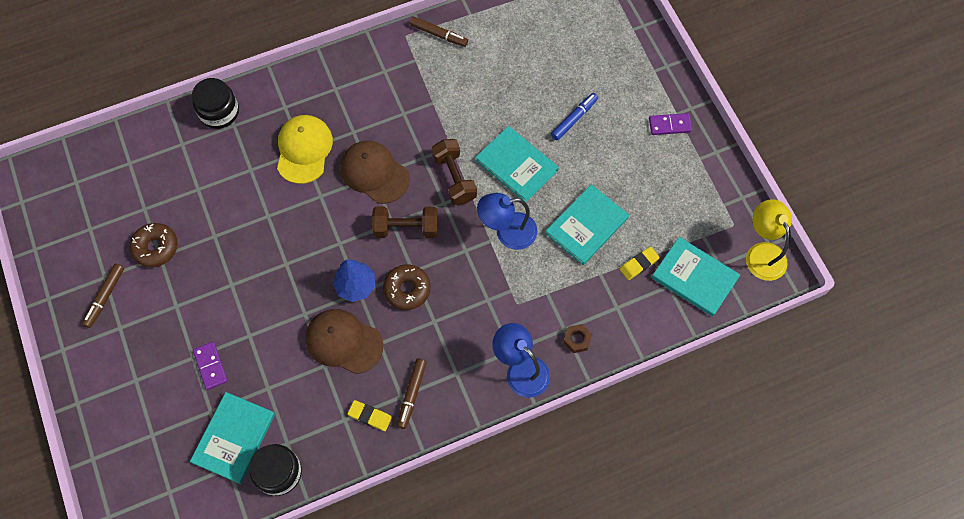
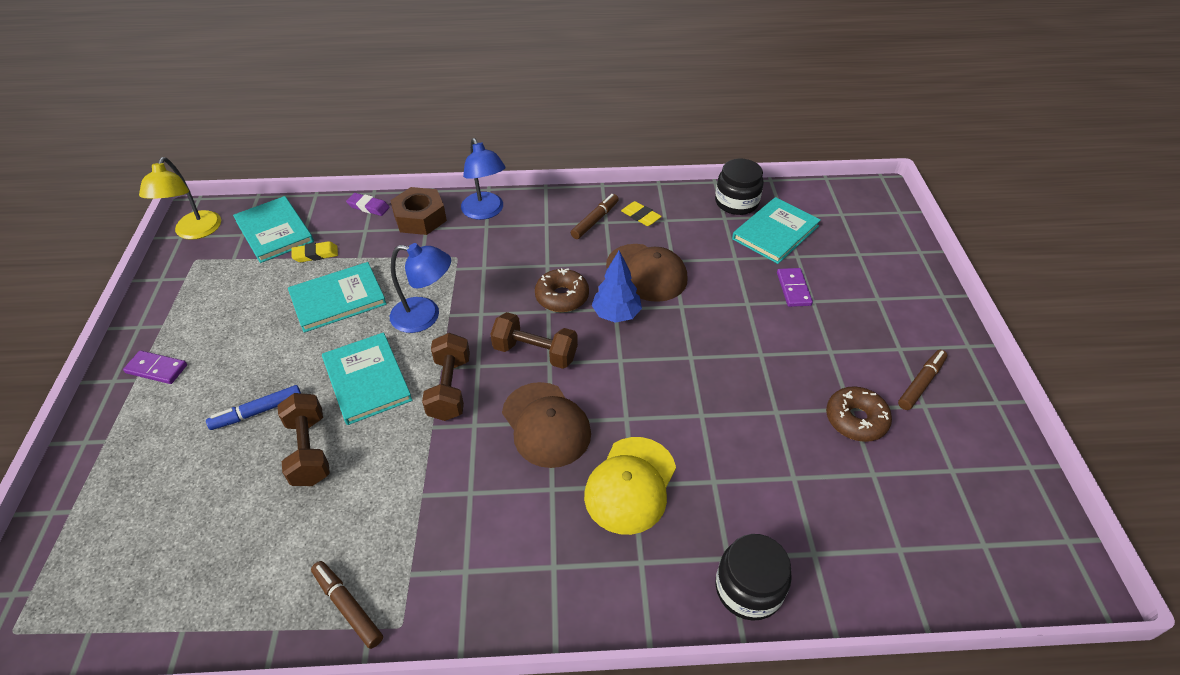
camera: 160 degrees left, 20 degrees down
(520, 106) = (309, 450): none -> brown dumbbell
(577, 340) = (420, 218): brown nut -> brown nut, size x1.86
(634, 337) = (368, 207): none -> purple eraser

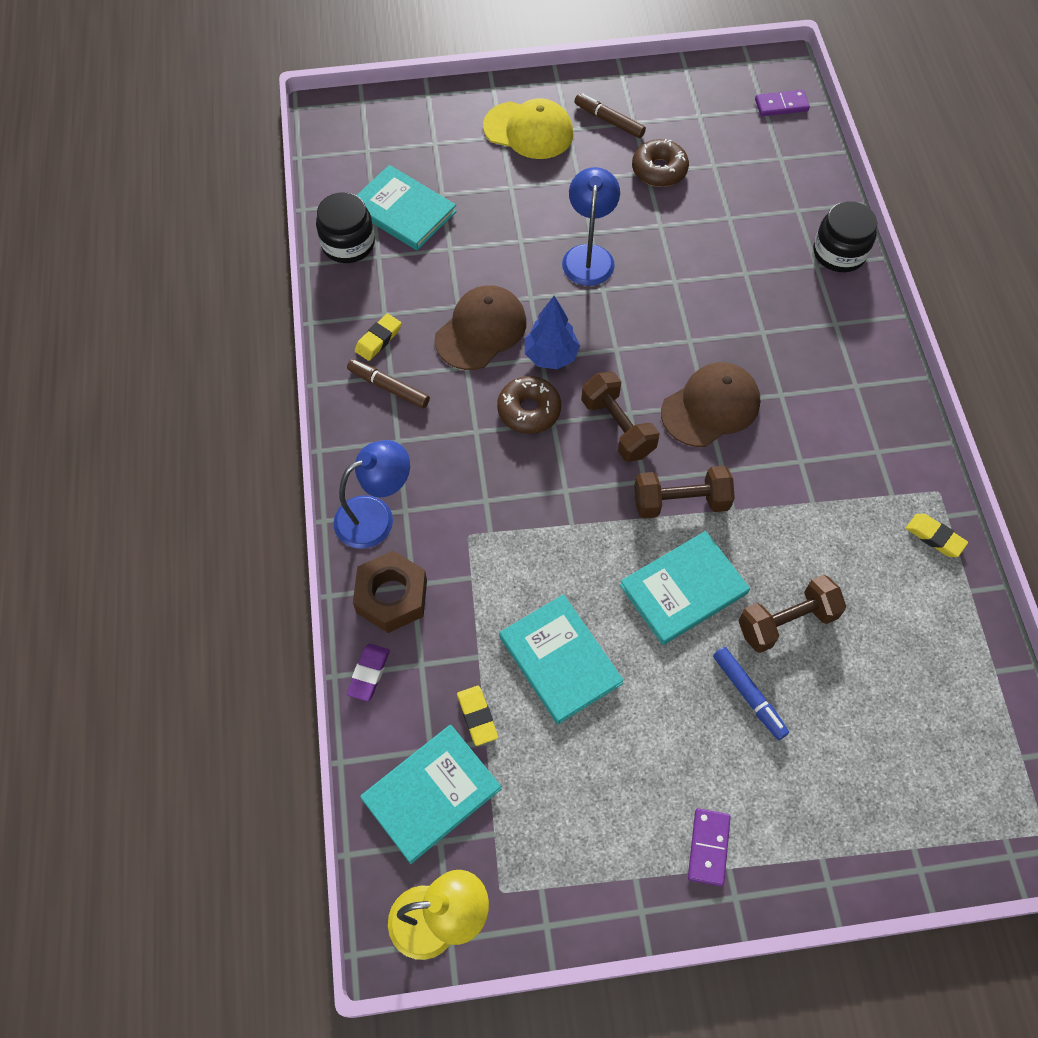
camera: 95 degrees left, 15 degrees up
(348, 606) = (935, 537): brown marker -> yellow eraser
(425, 316) = (578, 549): blue lamp -> blue lamp (589, 256)
(535, 352) = (617, 427): brown dumbbell -> brown dumbbell turned 45 degrees counterclockwise
(630, 485) = (763, 334): yellow cap -> yellow cap (529, 130)
(793, 289) = (494, 201): purple domino -> purple domino (781, 105)

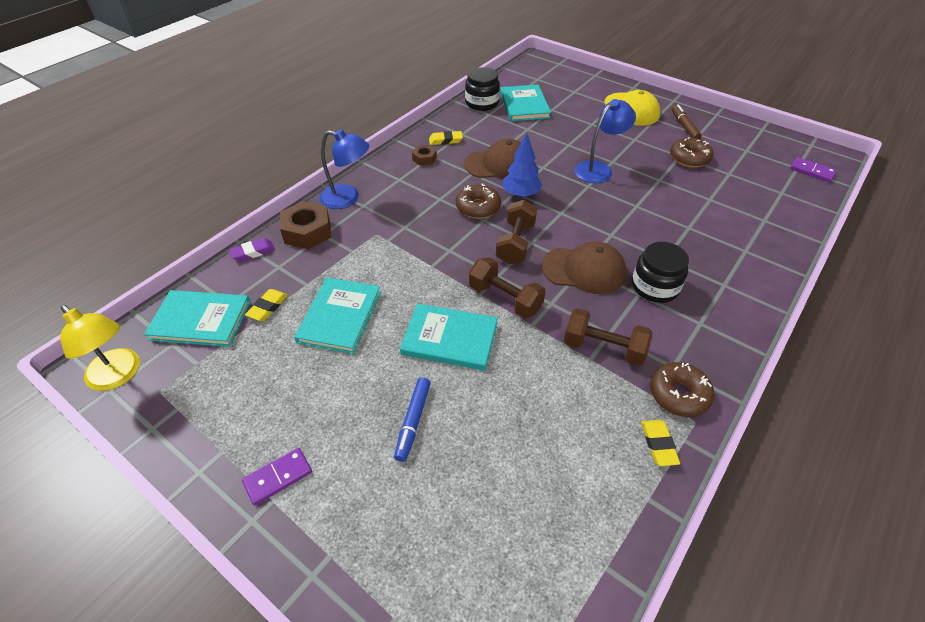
camera: 45 degrees right, 15 degrees down
(389, 387) = (424, 159): brown marker -> brown nut
(786, 622) = (489, 404): brown dumbbell -> brown dumbbell (603, 348)
(839, 253) = (771, 254): black jar -> black jar (655, 287)
(906, 476) = (678, 394): none -> brown donut

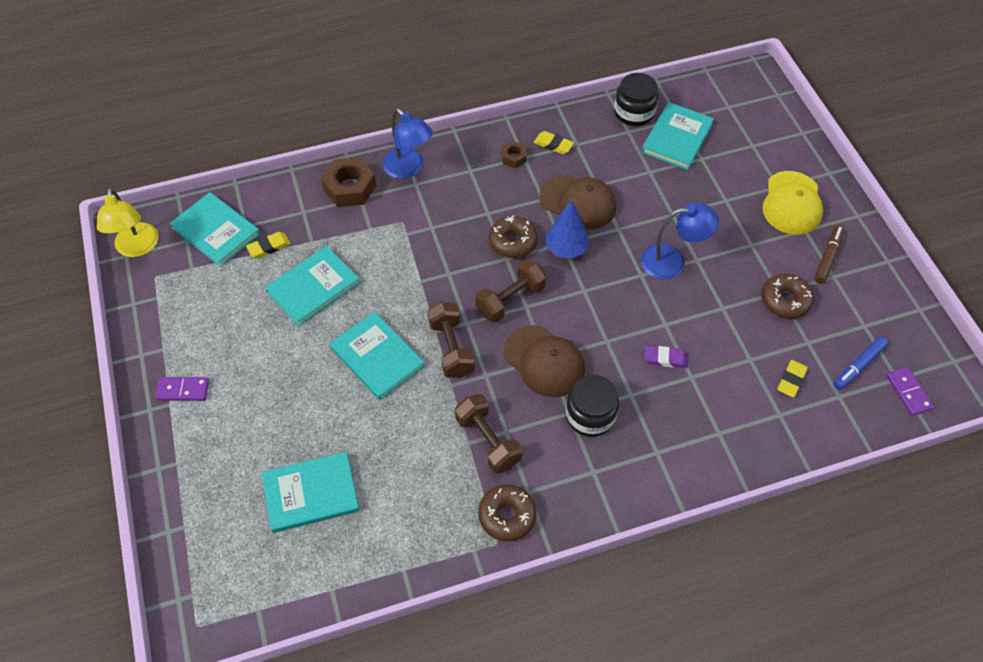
camera: 35 degrees right, 10 degrees up
(253, 252) = (294, 186): purple eraser -> purple eraser (665, 359)
(413, 421) = (296, 407): blue marker -> blue marker (858, 366)
(499, 489) = (311, 493): none -> turquoise book
(658, 444) = (451, 540): yellow eraser -> yellow eraser (791, 380)

